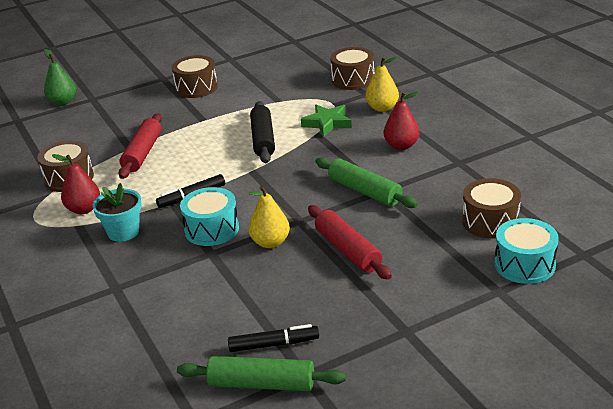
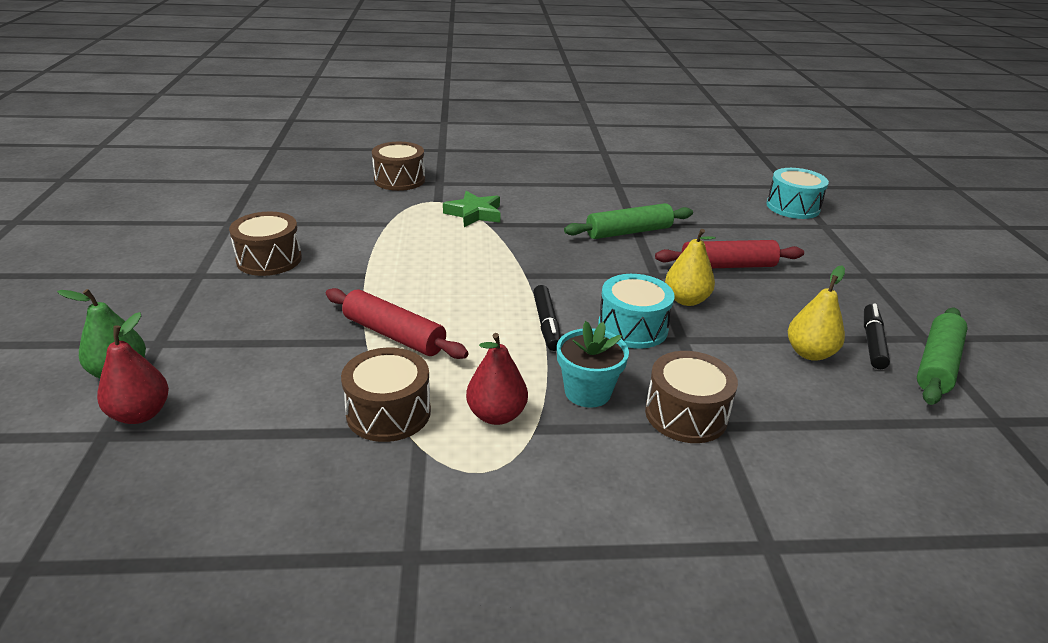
camera: 70 degrees left, 0 degrees up
(263, 139) = (464, 252): black rolling pin -> none
(382, 108) = (479, 184): yellow pear -> yellow pear (809, 353)
(401, 146) = (562, 196): red pear -> red pear (140, 414)
(490, 221) = (722, 200): brown drum -> brown drum (686, 414)

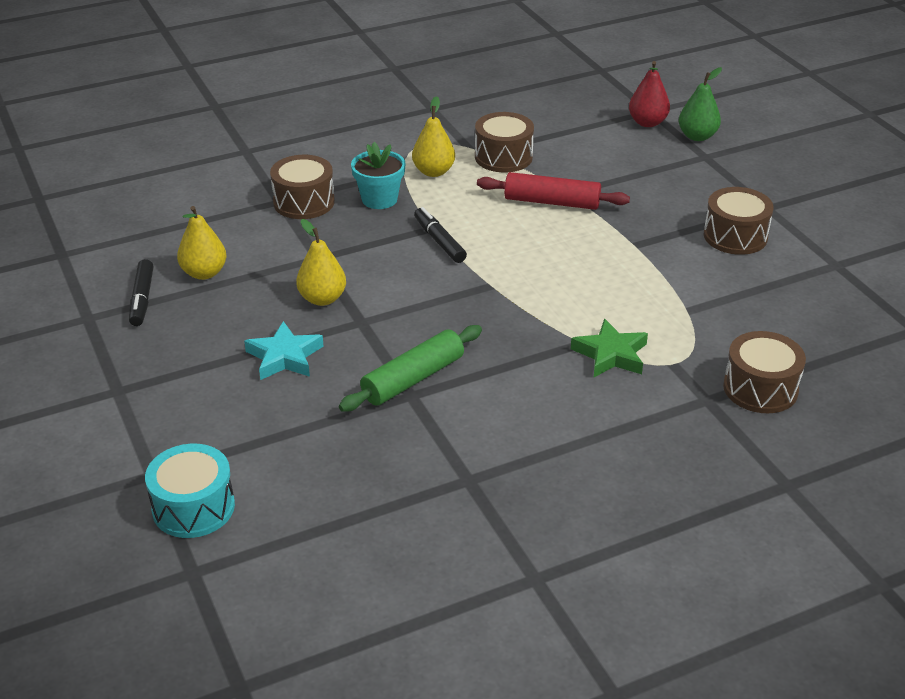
camera: 160 degrees right, 5 degrees up
(496, 415) = (433, 172): red pear -> yellow pear
(632, 327) = (364, 257): turquoise drum -> none
(727, 266) = (284, 357): red rolling pin -> turquoise star
(937, 364) = (89, 291): green rolling pin -> none

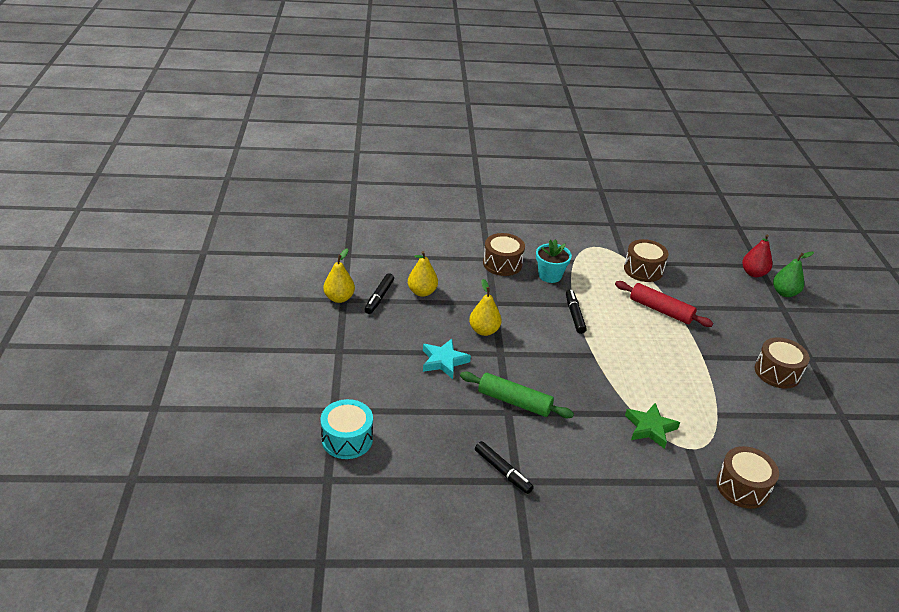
camera: 20 degrees right, 0 degrees up
(413, 379) = (514, 401): green rolling pin -> green rolling pin turned 45 degrees clockwise
(433, 172) = (593, 267): yellow pear -> yellow pear (339, 298)
(442, 474) = (502, 471): none -> black marker

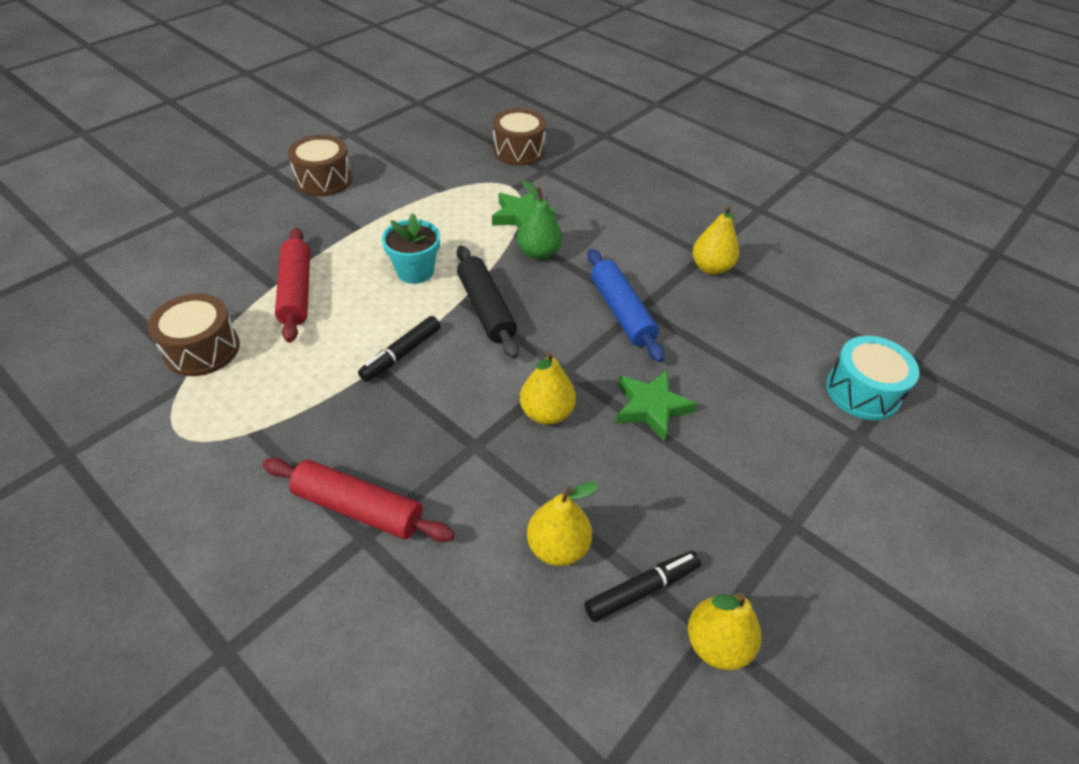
camera: 135 degrees left, 10 degrees up
(443, 361) = (651, 407): turquoise star -> green star
(502, 264) = (359, 508): brown drum -> red rolling pin
(502, 471) = (711, 268): black marker -> yellow pear
(514, 401) = (621, 312): green rolling pin -> blue rolling pin
(550, 275) = (329, 432): turquoise flower pot -> turquoise flower pot (415, 271)
(576, 358) = (486, 309): none -> black rolling pin
(753, 273) = (106, 256): red pear -> none
(784, 293) = (137, 220): green pear -> green pear (539, 253)

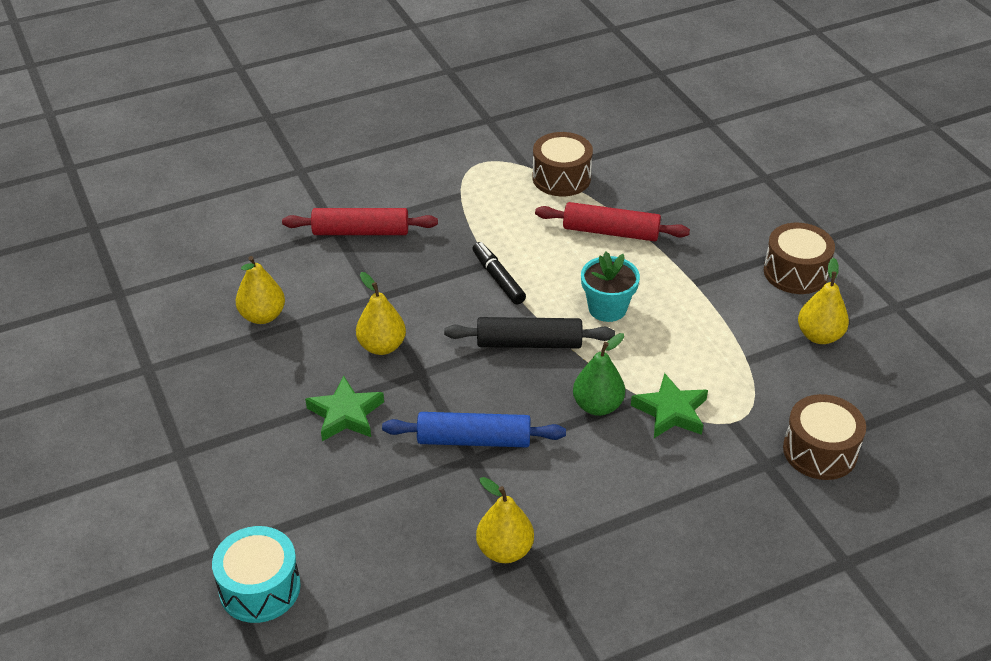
camera: 115 degrees right, 5 degrees down
(359, 508) = (361, 232): red rolling pin -> red rolling pin turned 45 degrees clockwise
(642, 589) = (201, 346): black marker -> none
(717, 643) = (139, 368): yellow pear -> yellow pear (819, 336)

